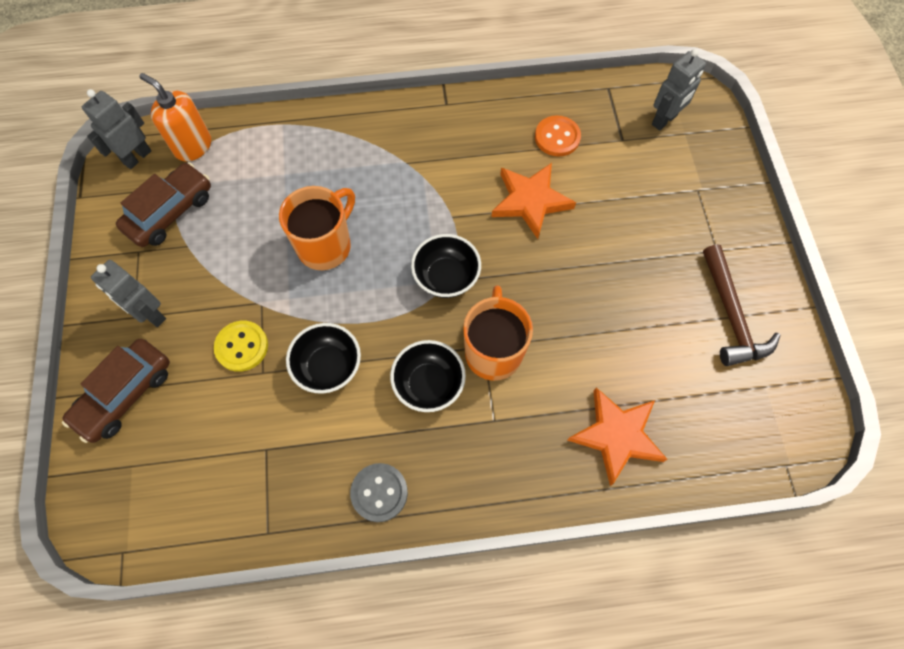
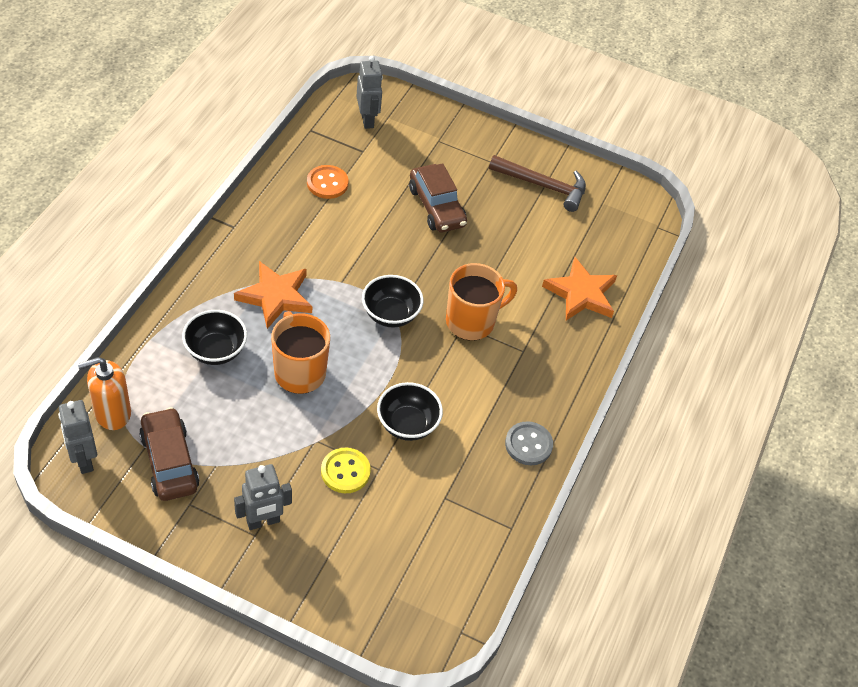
camera: 65 degrees left, 15 degrees down
(125, 394) = (325, 572): brown car -> brown car (437, 207)
(428, 384) = (468, 372): black bowl -> black bowl (215, 351)
(493, 351) = (471, 321): orange mug -> orange mug turned 120 degrees clockwise
(530, 201) = (368, 230): orange star -> orange star (275, 297)

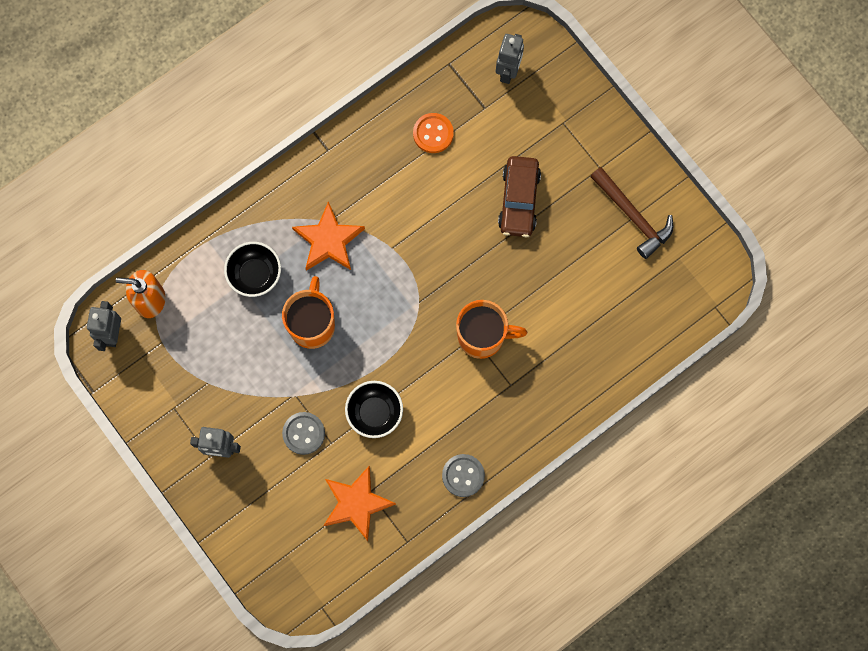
camera: 35 degrees right, 25 degrees up
(169, 462) = (174, 364): brown car -> none
(345, 471) = (303, 433): yellow button -> grey button
(390, 314) = (416, 299): black bowl -> none
(581, 293) = (597, 349): orange star -> orange star (356, 503)

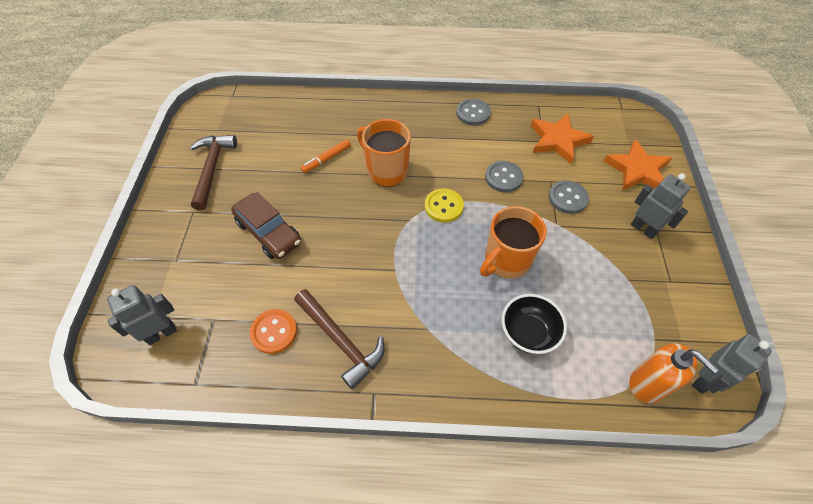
camera: 140 degrees left, 20 degrees down
(328, 240) = (441, 313): orange star -> orange star (637, 170)
(375, 413) = (503, 177): black bowl -> grey button
(381, 164) = (340, 341): none -> brown hammer
(402, 338) = (443, 206): none -> yellow button
(519, 200) = (269, 232): brown car -> brown car turned 90 degrees clockwise
(546, 306) = (326, 159): none -> orange marker

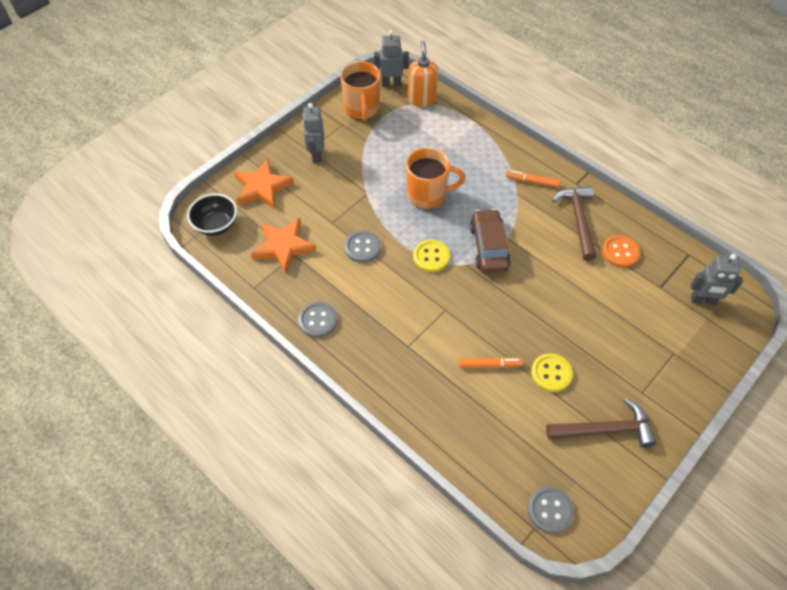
camera: 140 degrees left, 0 degrees up
(212, 169) = (604, 430): brown hammer -> brown hammer turned 135 degrees counterclockwise
(269, 232) = (584, 327): brown car -> brown car (488, 247)
(275, 181) = (551, 373): none -> yellow button
(386, 171) = (447, 316): orange mug -> orange mug (362, 109)
(423, 356) = (532, 181): none -> orange marker
(528, 333) = (458, 154): black bowl -> black bowl (216, 225)
(567, 198) = (336, 203): grey button -> grey button (550, 510)

